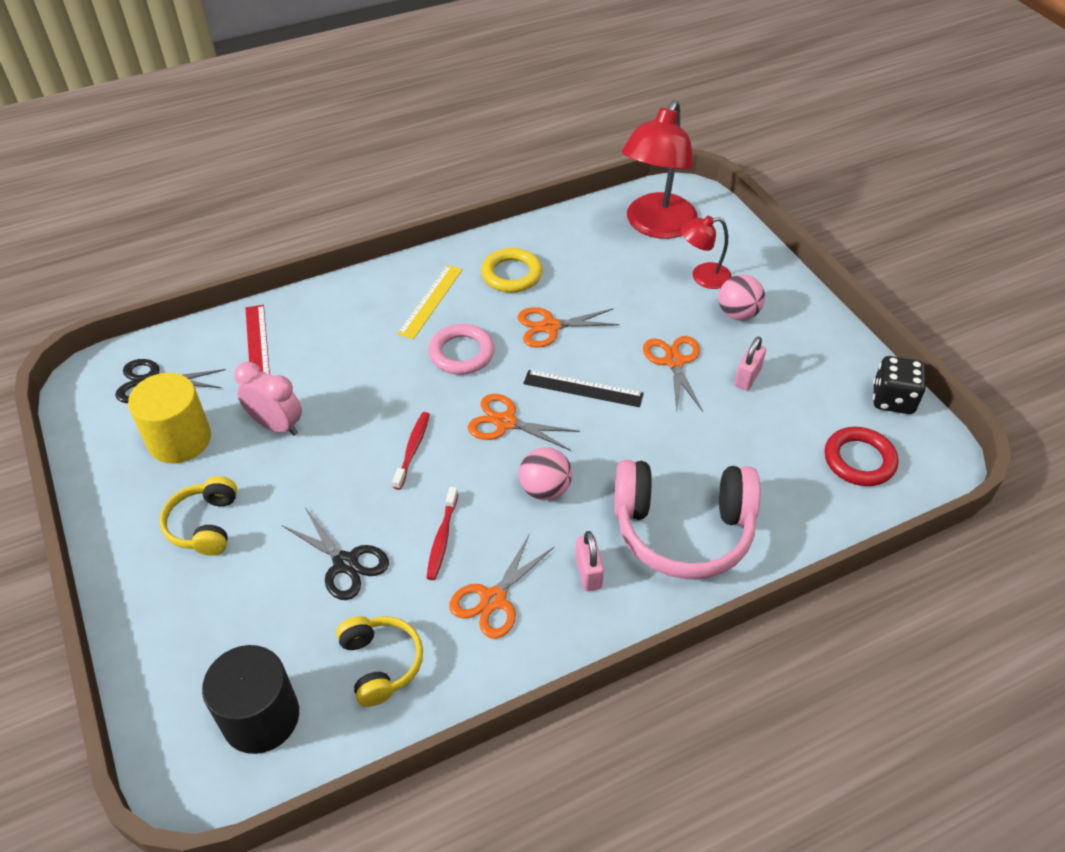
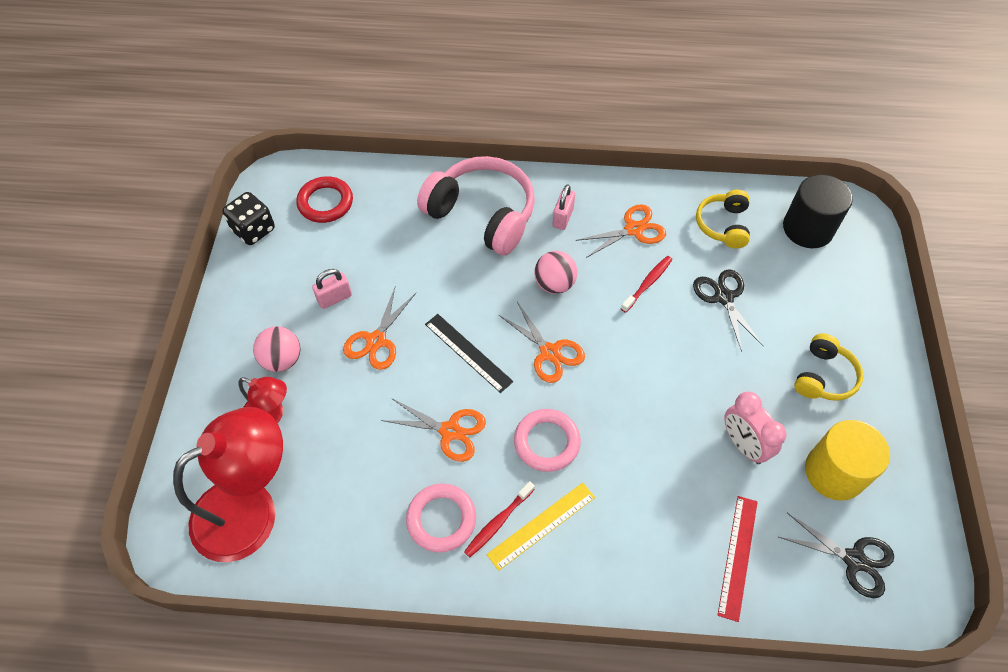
camera: 150 degrees left, 10 degrees up
(412, 449) = (636, 364): red toothbrush -> red toothbrush (498, 522)
(511, 274) = (441, 519): yellow ring -> pink ring

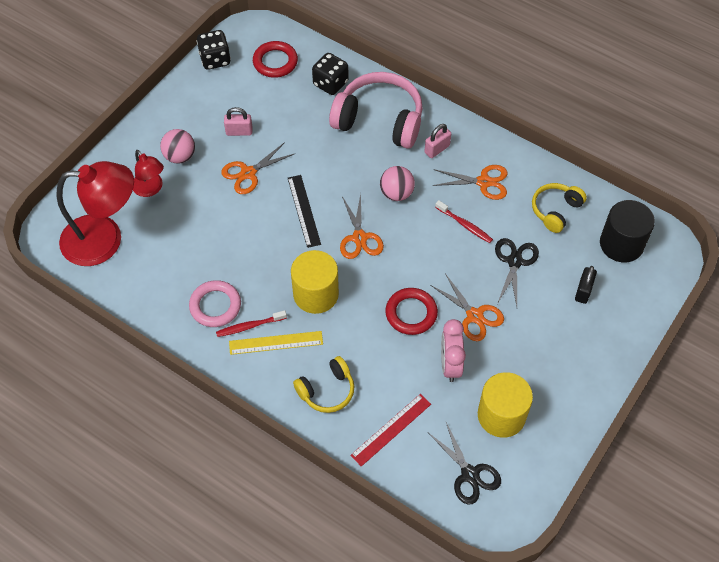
camera: 30 degrees right, 0 degrees up
(402, 199) = (330, 83): none -> black dice
(450, 431) = (257, 255): orange scissors -> orange scissors (474, 316)
(482, 215) = (379, 120): pink headphones -> pink headphones turned 45 degrees counterclockwise
(547, 442) = (316, 294): pink ring -> yellow cylinder
(647, 283) = (465, 225): red toothbrush -> red toothbrush turned 60 degrees clockwise
(663, 409) = (411, 313): none -> red ring
(810, 294) = (583, 291): none -> black padlock
(823, 376) = (546, 351): yellow headphones -> yellow headphones (327, 390)

